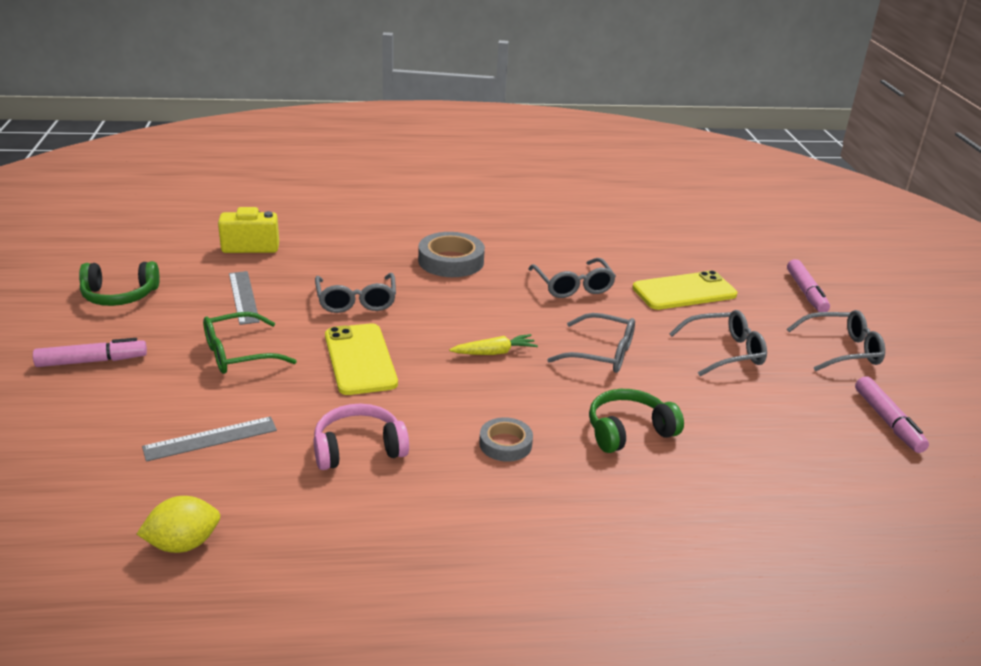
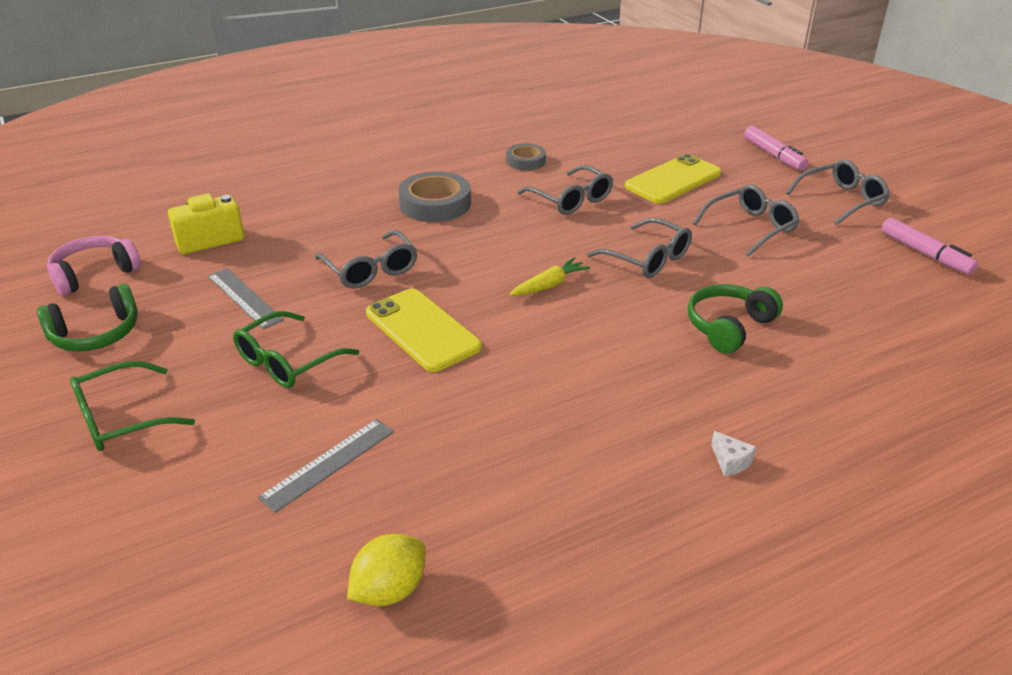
camera: 20 degrees left, 5 degrees up
(92, 361) = (121, 419): pink marker -> green glasses
(358, 449) = (493, 424): pink headphones -> pink headphones (94, 274)
(505, 444) = (630, 374): grey tape -> grey tape (526, 161)
(534, 541) = (730, 461): none -> white cheese
(601, 353) = (647, 259): grey glasses -> grey glasses turned 45 degrees clockwise

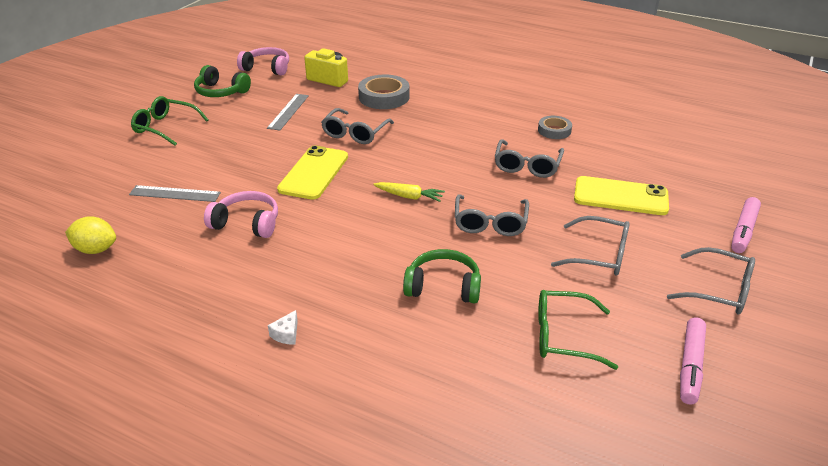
camera: 55 degrees right, 0 degrees up
(287, 361) = (246, 147): green glasses -> green glasses (563, 336)
(435, 204) = (453, 123): grey tape -> grey tape (384, 97)
(477, 420) = (247, 223): none -> pink headphones

